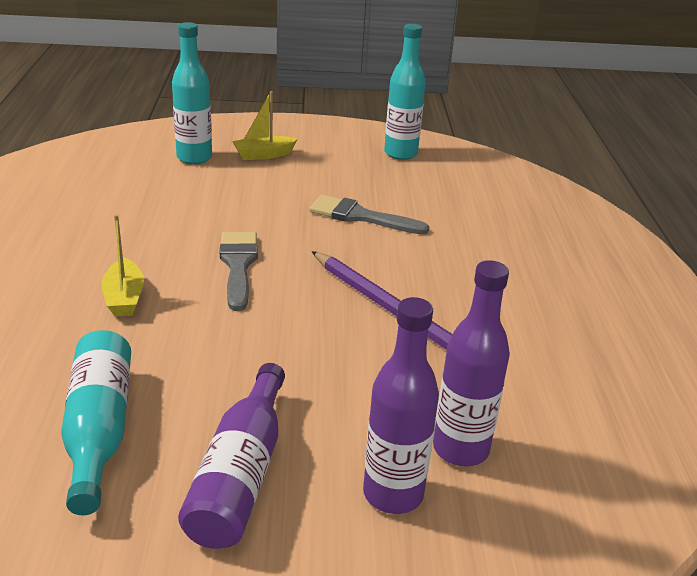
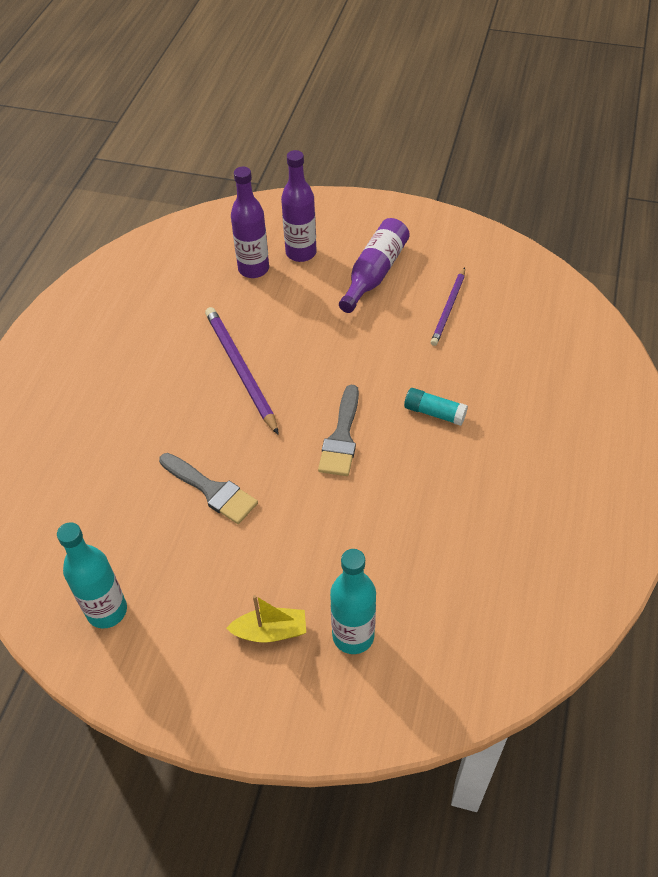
camera: 160 degrees left, 20 degrees up
(98, 430) = (448, 308): turquoise bottle -> purple pencil
(124, 298) = (434, 413): yellow boat -> turquoise glue stick

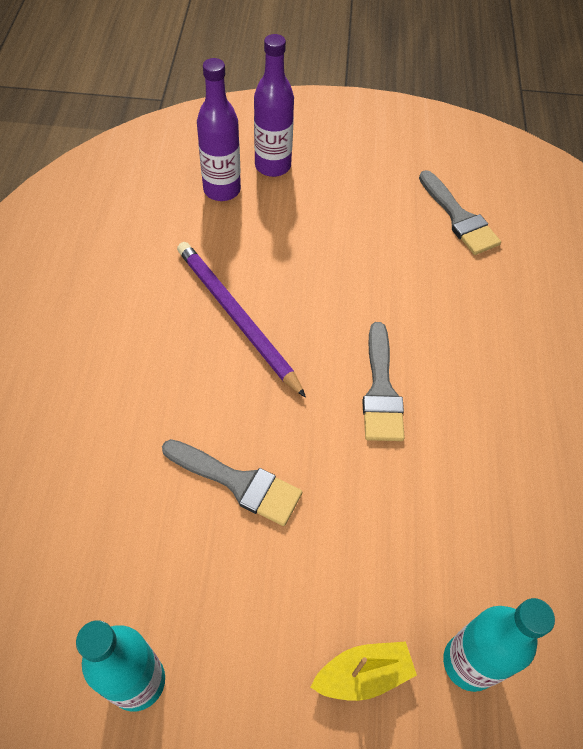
camera: 15 degrees left, 5 degrees up
(374, 273) = (363, 183): purple bottle -> none
(434, 413) = (480, 346): turquoise glue stick -> none
(448, 308) = (458, 217): purple pencil -> grey brush

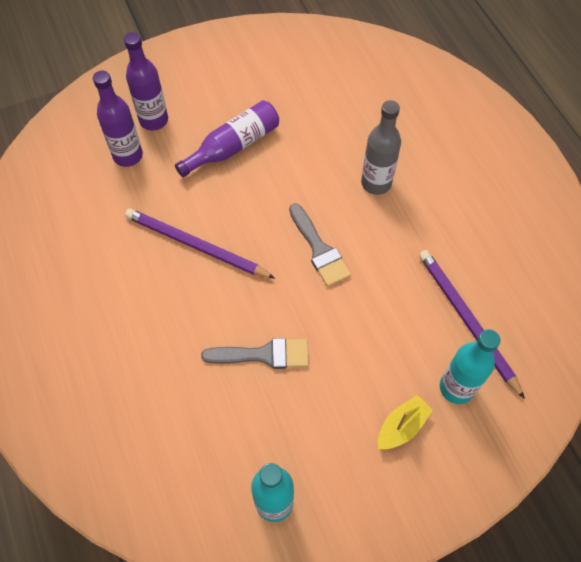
camera: 25 degrees left, 5 degrees up
(345, 229) = (233, 146): none -> purple bottle
(458, 217) = (305, 102): grey brush -> none
(497, 345) = (376, 183): none -> grey bottle
(531, 577) = (467, 320): none -> purple pencil

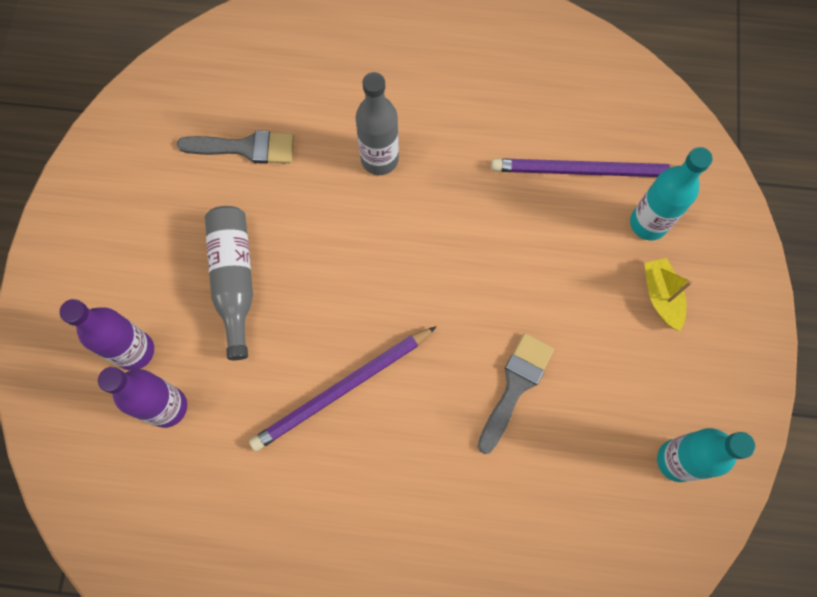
camera: 60 degrees left, 10 degrees up
(233, 146) = (234, 280): purple bottle -> grey bottle
(319, 249) = (424, 262): grey brush -> grey brush (245, 148)

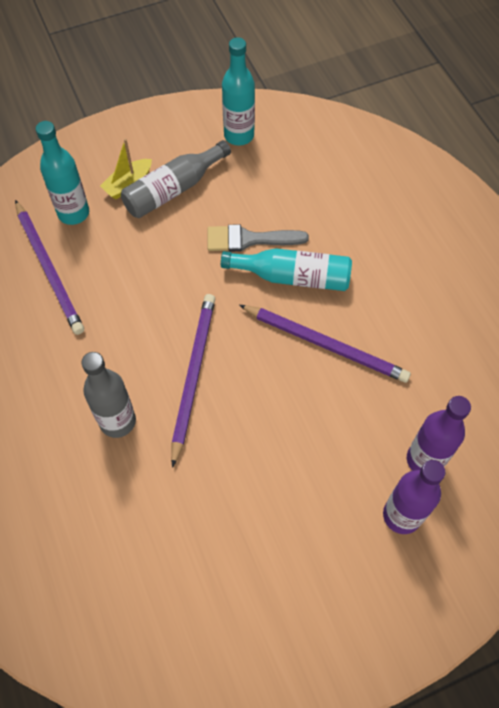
camera: 120 degrees left, 10 degrees down
(234, 280) = (293, 474): grey bottle -> grey bottle (173, 189)
(245, 148) = (167, 543): grey brush -> none
(386, 245) = (193, 375): none -> purple pencil
(441, 405) = (292, 276): none -> turquoise bottle

